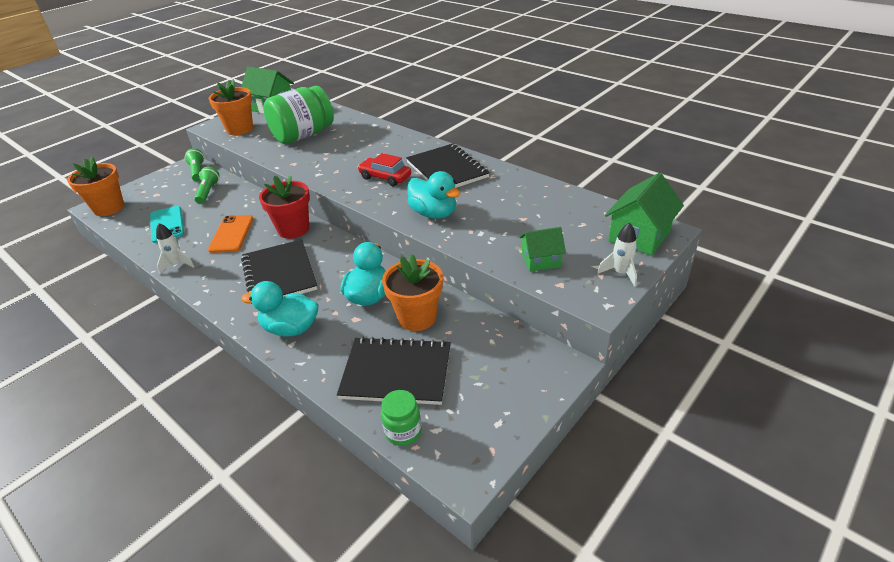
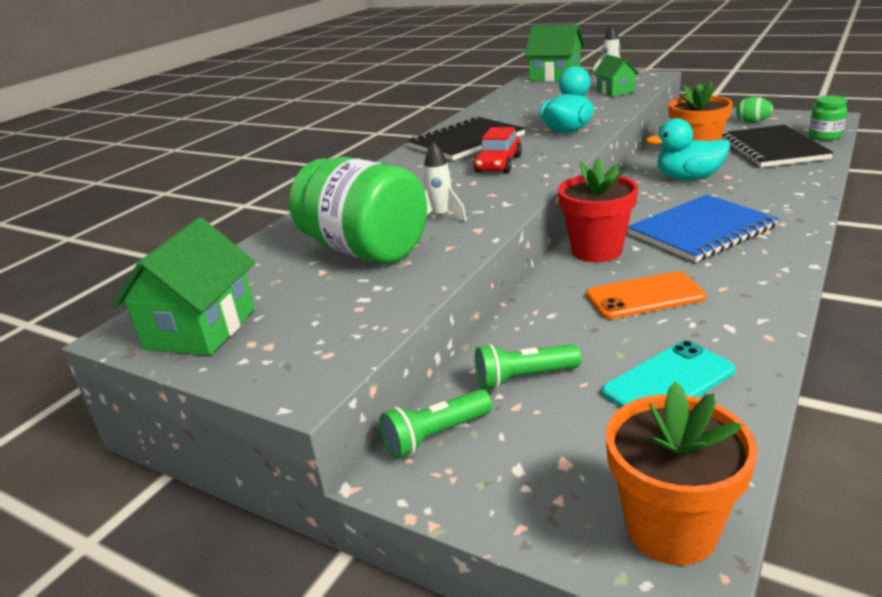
camera: 100 degrees left, 10 degrees down
(177, 265) = (763, 315): white rocket -> white rocket (441, 217)
(240, 129) = (327, 332): orange flower pot -> none
(279, 274) = (701, 231): black notebook -> blue notebook
(291, 328) = (780, 199): turquoise duck -> none
(490, 395) = (752, 122): none -> green egg

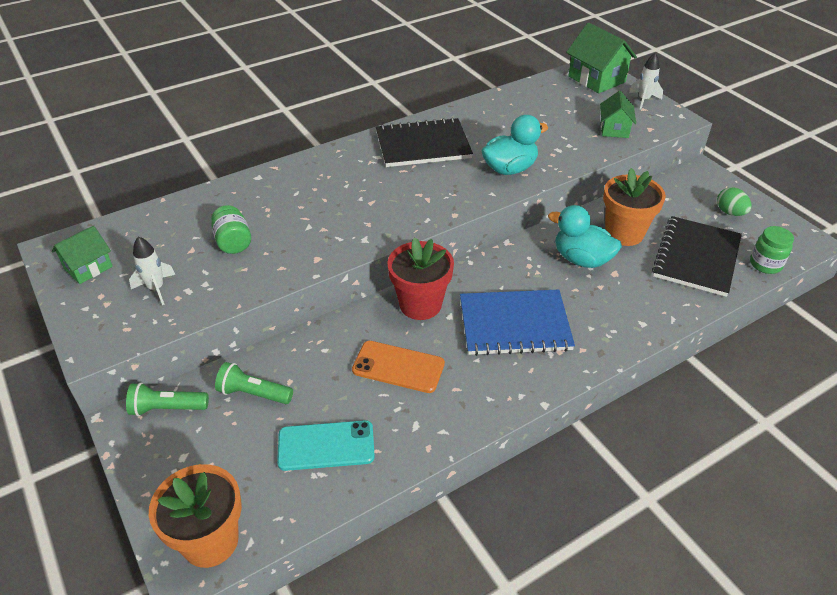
camera: 25 degrees right, 15 degrees up
(201, 328) = (88, 267): green house -> green house, size x0.62
(365, 250) = (233, 242): green jar -> green jar, size x0.48
(441, 217) = (310, 232): white rocket -> white rocket (156, 289)
(498, 164) = (411, 188): red car -> none

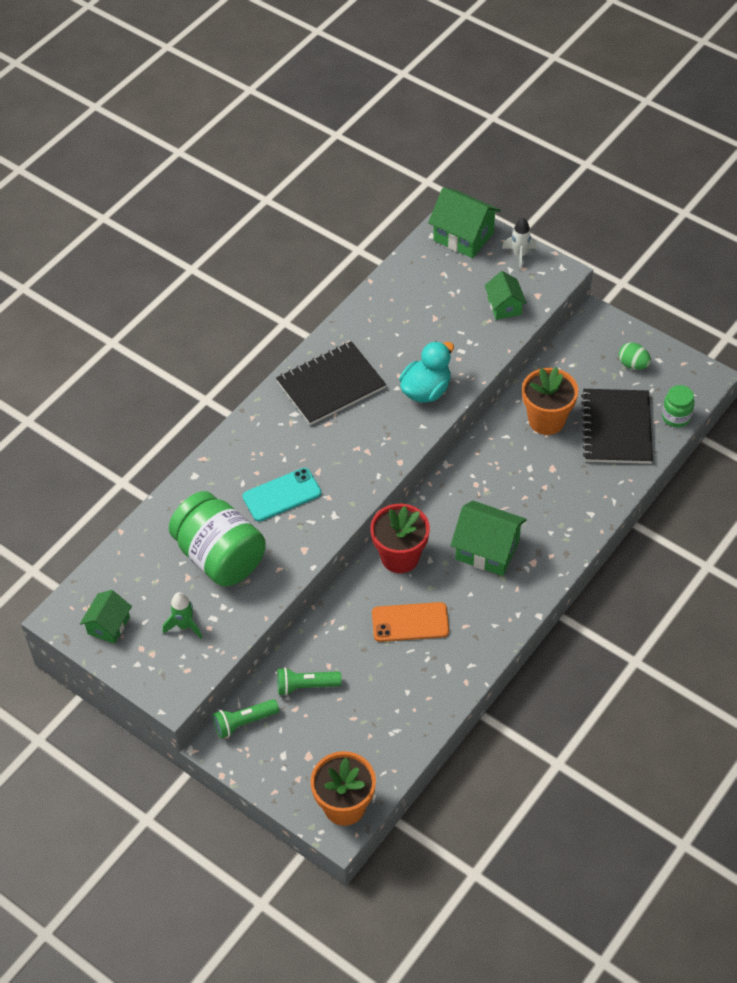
camera: 20 degrees left, 10 degrees up
(156, 289) = (184, 625): white rocket -> green rocket
(233, 242) = (220, 557): green jar -> green jar, size x2.08
(326, 445) = (388, 707): turquoise phone -> turquoise phone (282, 495)
(514, 324) = (487, 550): blue notebook -> green house
(581, 259) = (519, 462): turquoise duck -> none

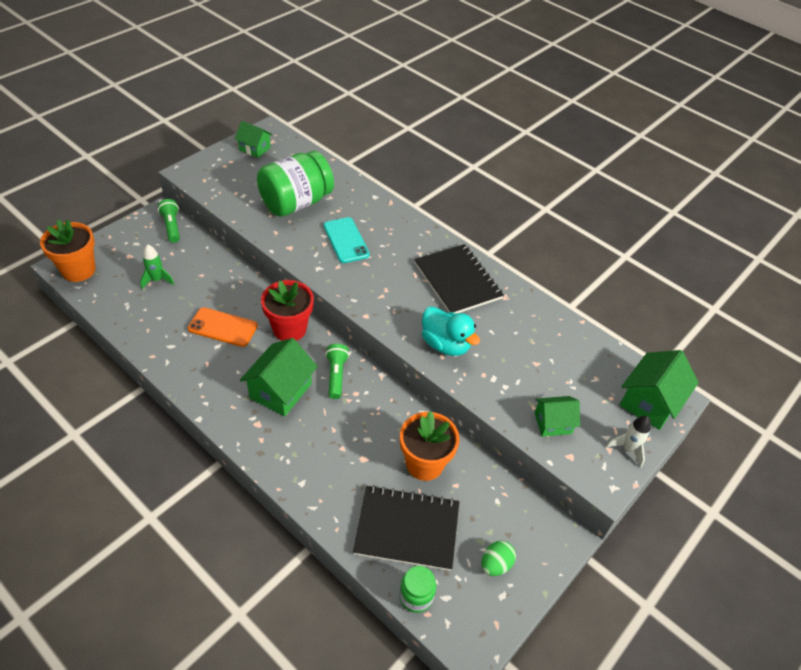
camera: 90 degrees right, 5 degrees down
(184, 625) = (241, 181): green rocket -> green rocket (157, 280)
(306, 686) = (188, 260): green flashlight -> green flashlight (336, 375)
(410, 622) = (223, 327): orange phone -> orange phone turned 75 degrees counterclockwise

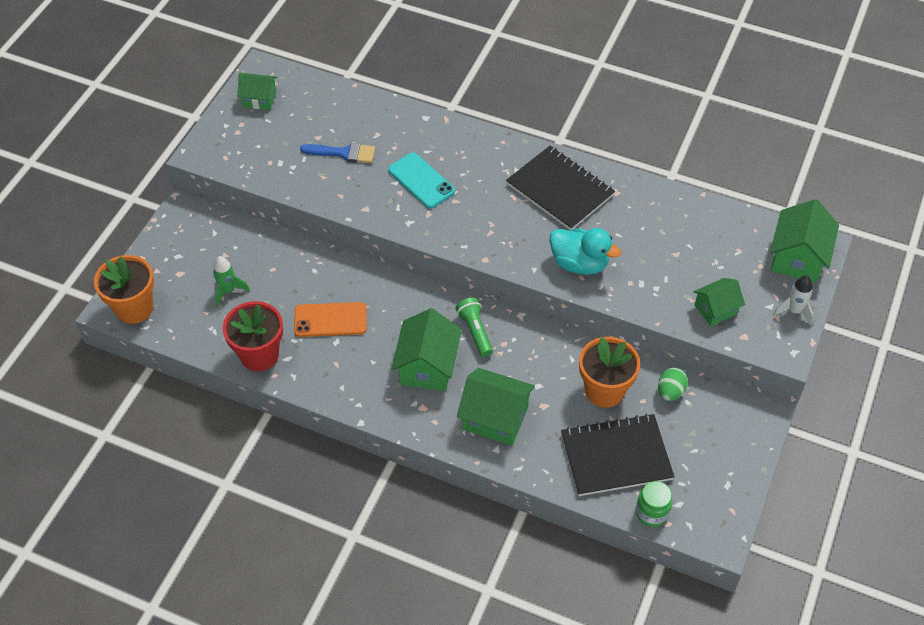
camera: 15 degrees left, 5 degrees up
(171, 226) = (205, 223): green flashlight -> none
(289, 329) = (401, 298): red flower pot -> red flower pot (259, 355)
(296, 203) = (343, 153): green jar -> blue brush
(315, 455) = (495, 418): none -> green house
(495, 564) = (710, 460): green egg -> green egg (670, 392)

